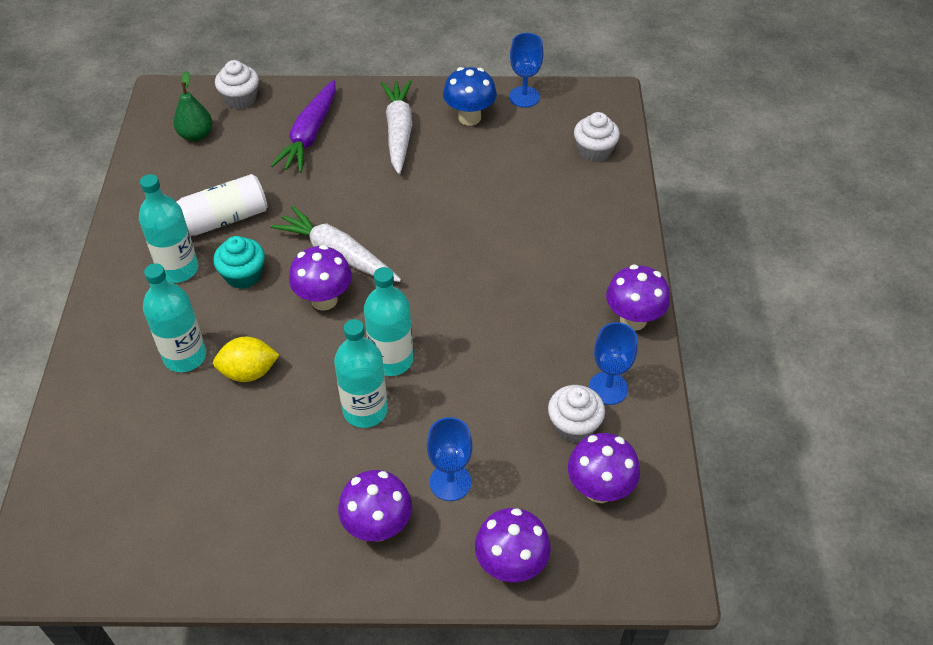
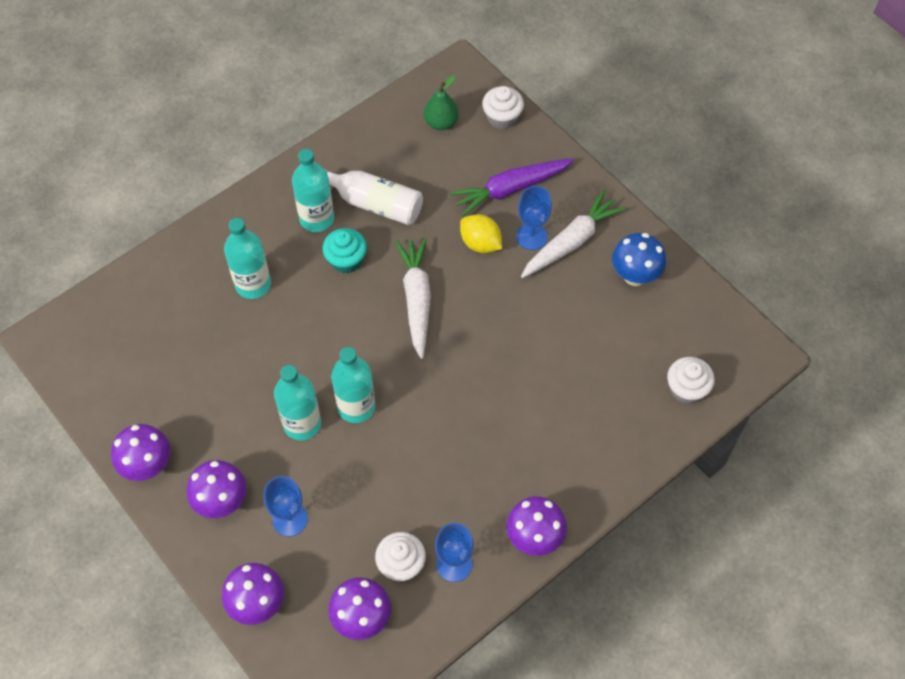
camera: 50 degrees right, 10 degrees up
(249, 372) = (272, 331): yellow lemon -> yellow lemon (480, 243)
(324, 300) = (369, 325): purple mushroom -> purple mushroom (148, 466)
(524, 97) = (697, 295): blue goblet -> blue goblet (531, 236)

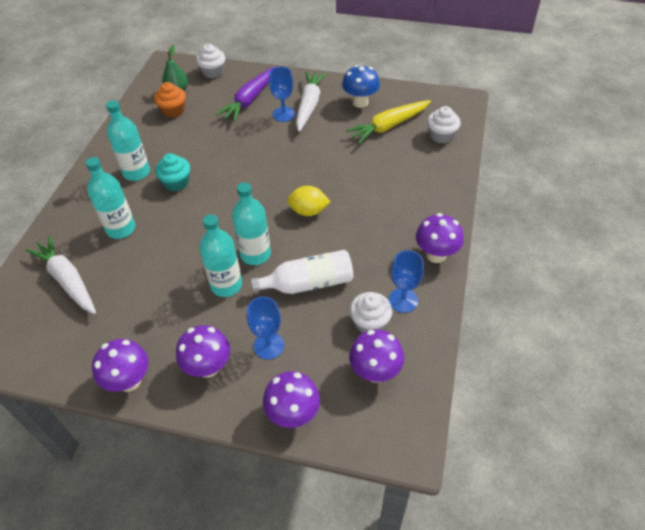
camera: 35 degrees left, 10 degrees down
(375, 204) = (170, 146): white bottle -> white bottle (308, 283)
(415, 152) = (173, 110): none -> orange cupcake
(416, 299) = (242, 178): white carrot -> white carrot (67, 280)
(480, 243) = (256, 132): yellow lemon -> yellow lemon (308, 211)
(636, 334) = (388, 126): none -> yellow carrot

